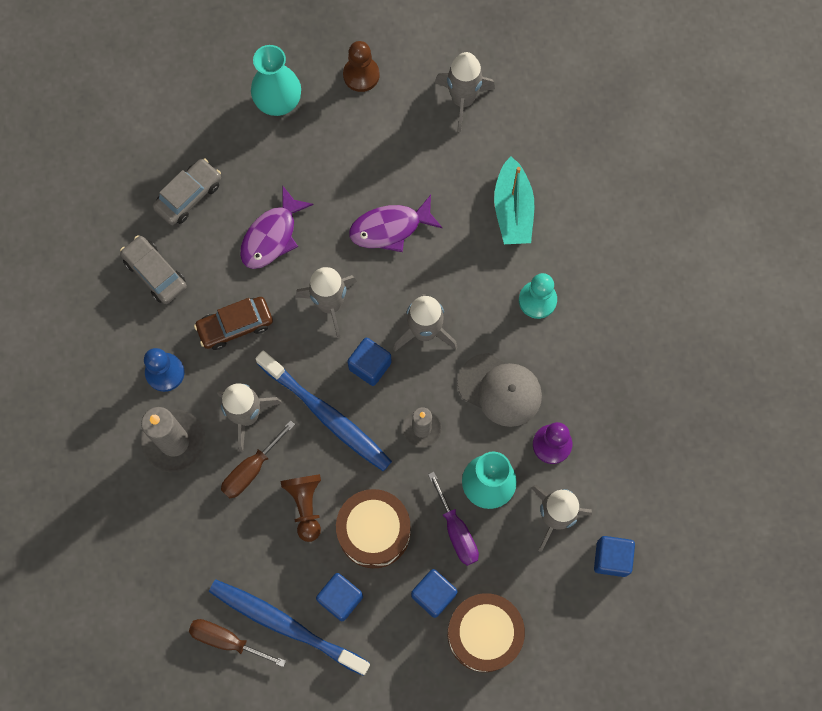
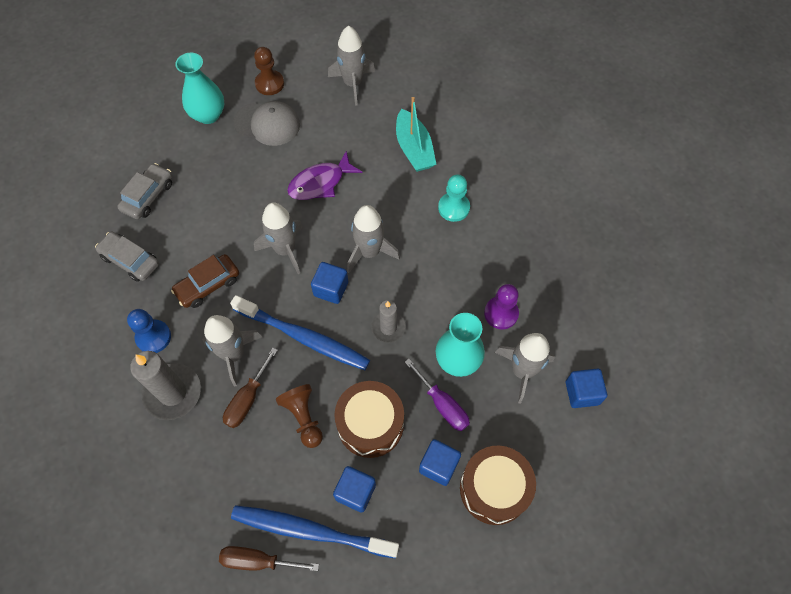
camera: 15 degrees left, 10 degrees down
(272, 236) = (224, 210): purple fish -> none
(500, 390) = (444, 281): grey cap -> grey cap (267, 124)

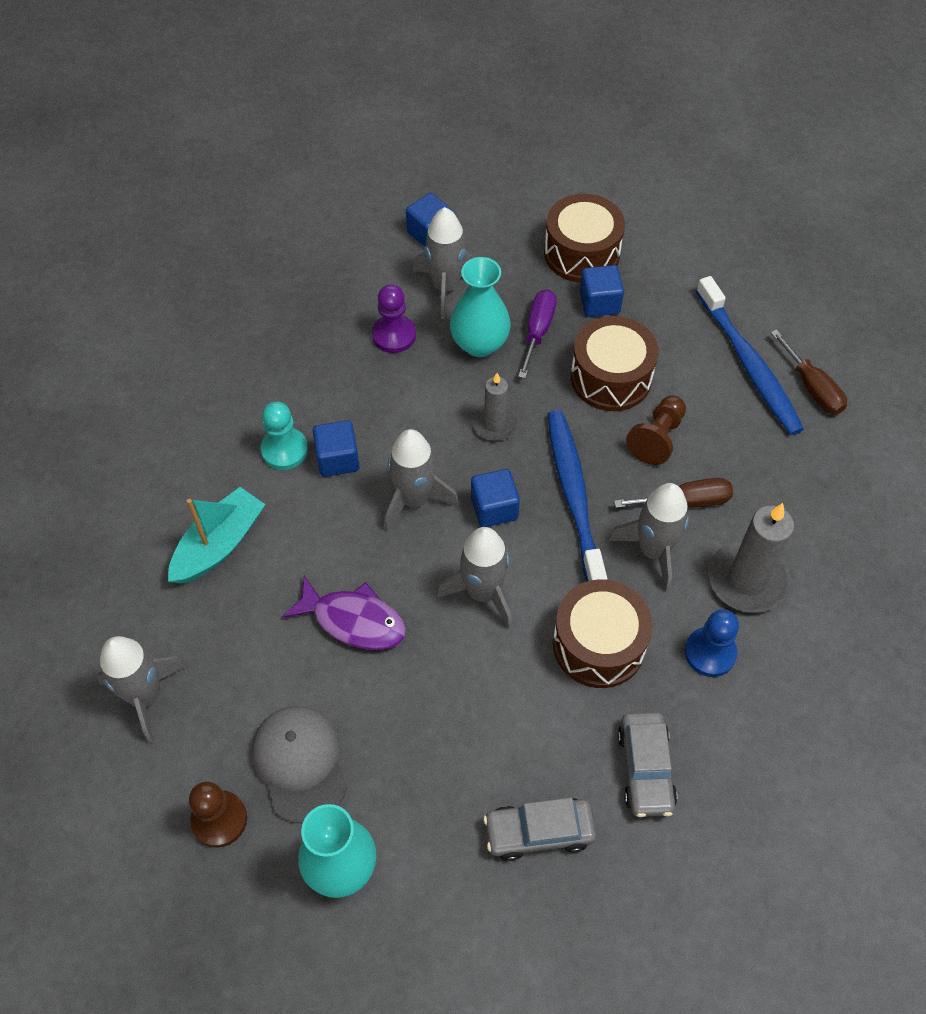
camera: 125 degrees left, 5 degrees down
(208, 285) = (598, 644): brown car -> brown drum
(355, 492) = (683, 351): blue cube -> blue cube (337, 459)

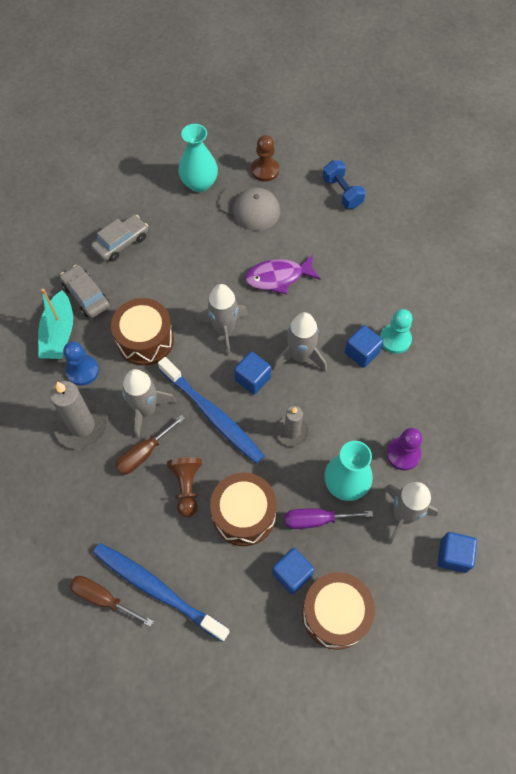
camera: 145 degrees right, 5 degrees up
(146, 696) = (342, 192): grey rocket -> blue dumbbell
(219, 545) = (378, 271): turquoise boat -> turquoise boat (59, 334)
(538, 331) = (316, 520): purple screwdriver -> purple screwdriver turned 105 degrees clockwise

